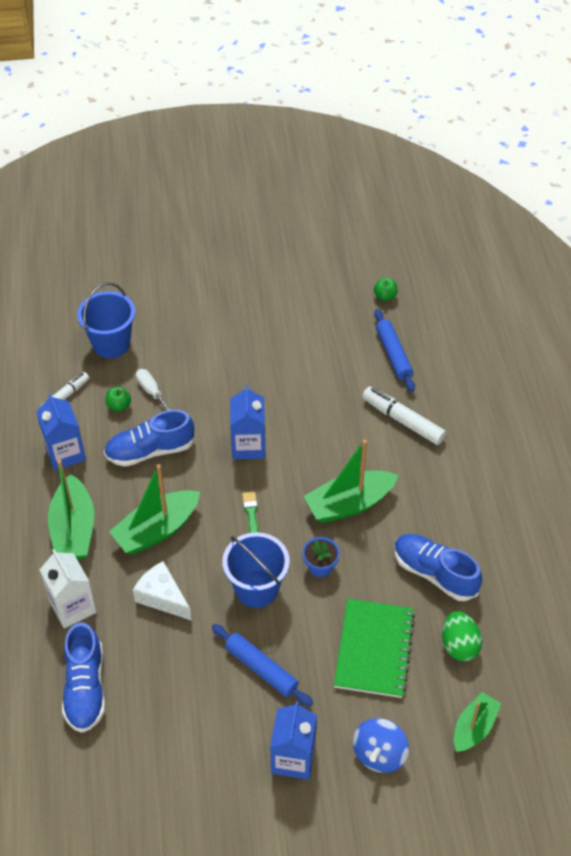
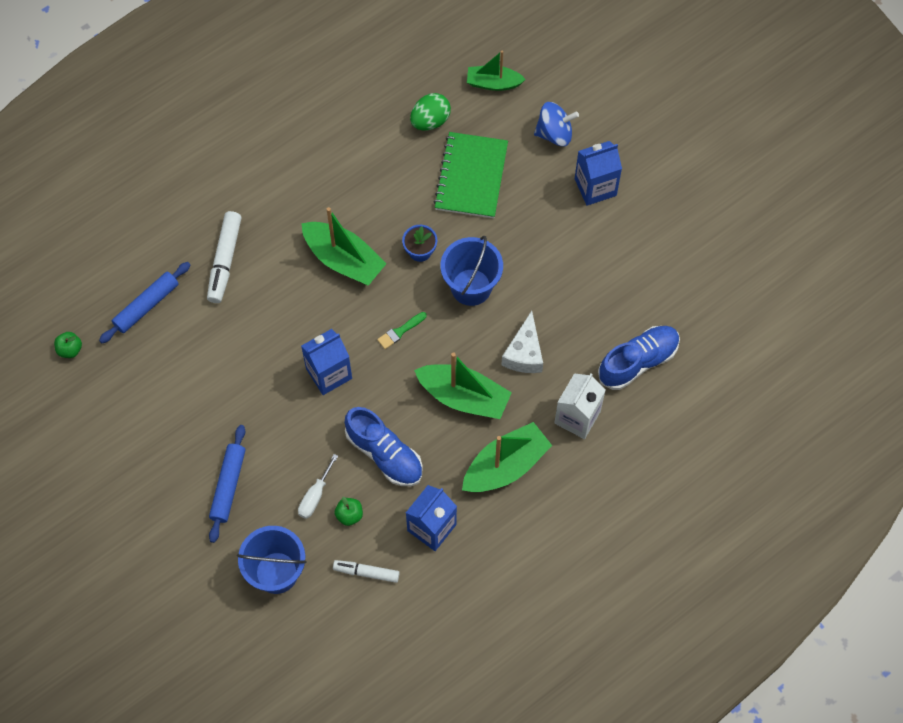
camera: 120 degrees left, 15 degrees up
(261, 669) = (539, 246): blue rolling pin -> blue rolling pin (228, 485)
(373, 649) = (471, 177): green notebook -> green notebook turned 60 degrees counterclockwise
(434, 573) = (374, 165): blue shoe -> none

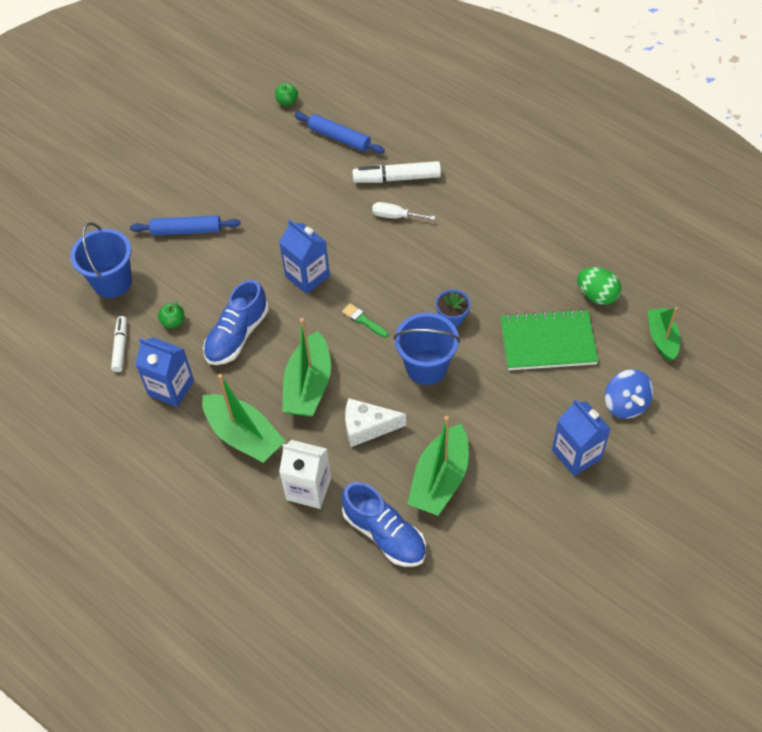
camera: 80 degrees right, 10 degrees down
(315, 496) = (187, 293): white screwdriver -> white screwdriver (395, 216)
(344, 260) = (424, 261): green boat -> green boat (440, 479)

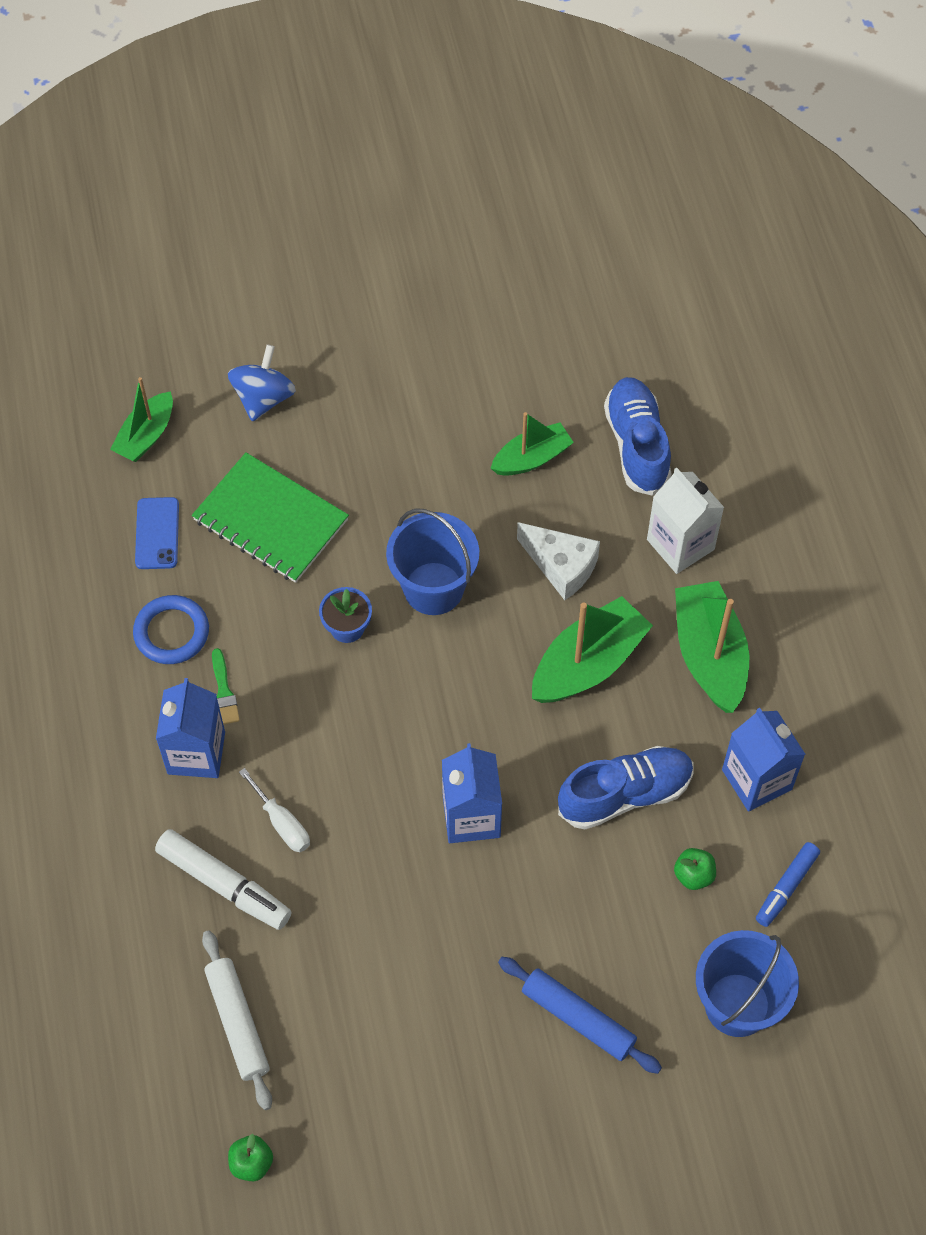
camera: 145 degrees left, 5 degrees up
(120, 347) = (786, 887): white marker -> blue marker
(339, 138) = (238, 1022): blue rolling pin -> white rolling pin
(363, 320) = (454, 701): green brush -> green brush (224, 691)
(440, 479) = (532, 458): green boat -> green boat, size x0.64
(536, 257) = (171, 632): none -> blue ring
(576, 454) = (367, 386): blue carton -> blue carton (196, 753)
(597, 295) = (157, 533): green egg -> blue phone

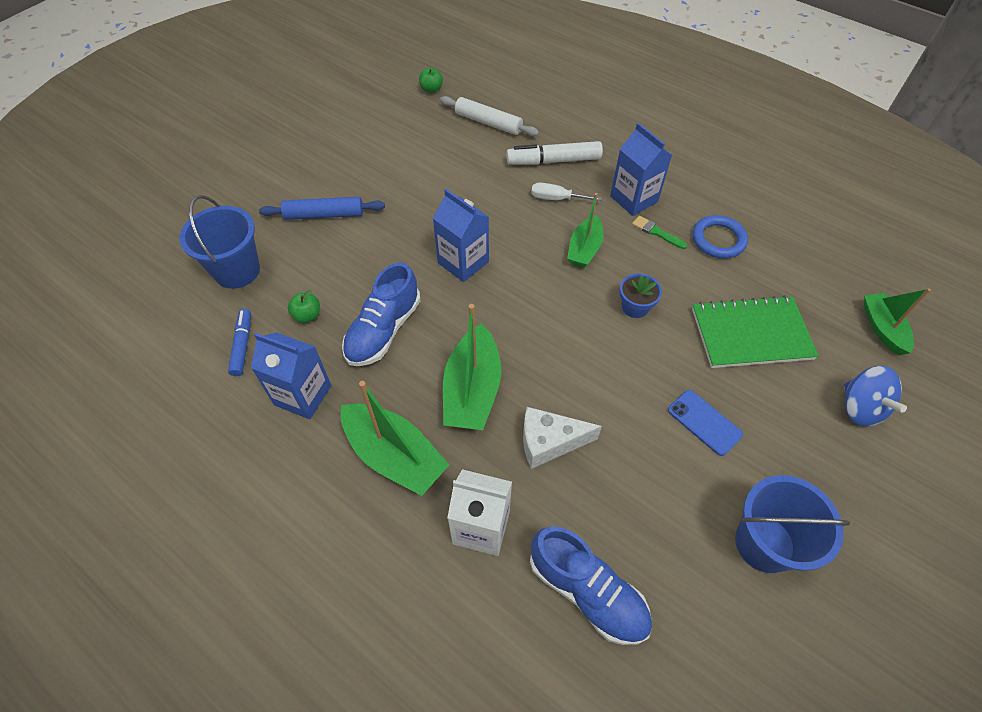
camera: 140 degrees right, 5 degrees down
(157, 533) = (795, 280): blue phone -> blue phone (704, 422)
(433, 588) = (613, 366): blue bucket -> blue bucket (764, 543)
(532, 458) = (650, 511): green boat -> green boat (584, 249)

